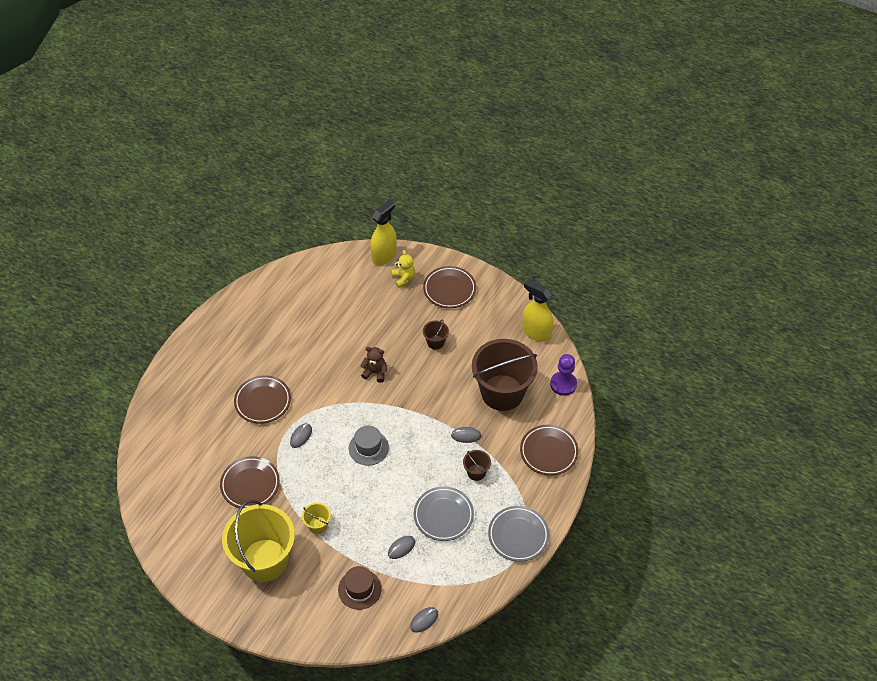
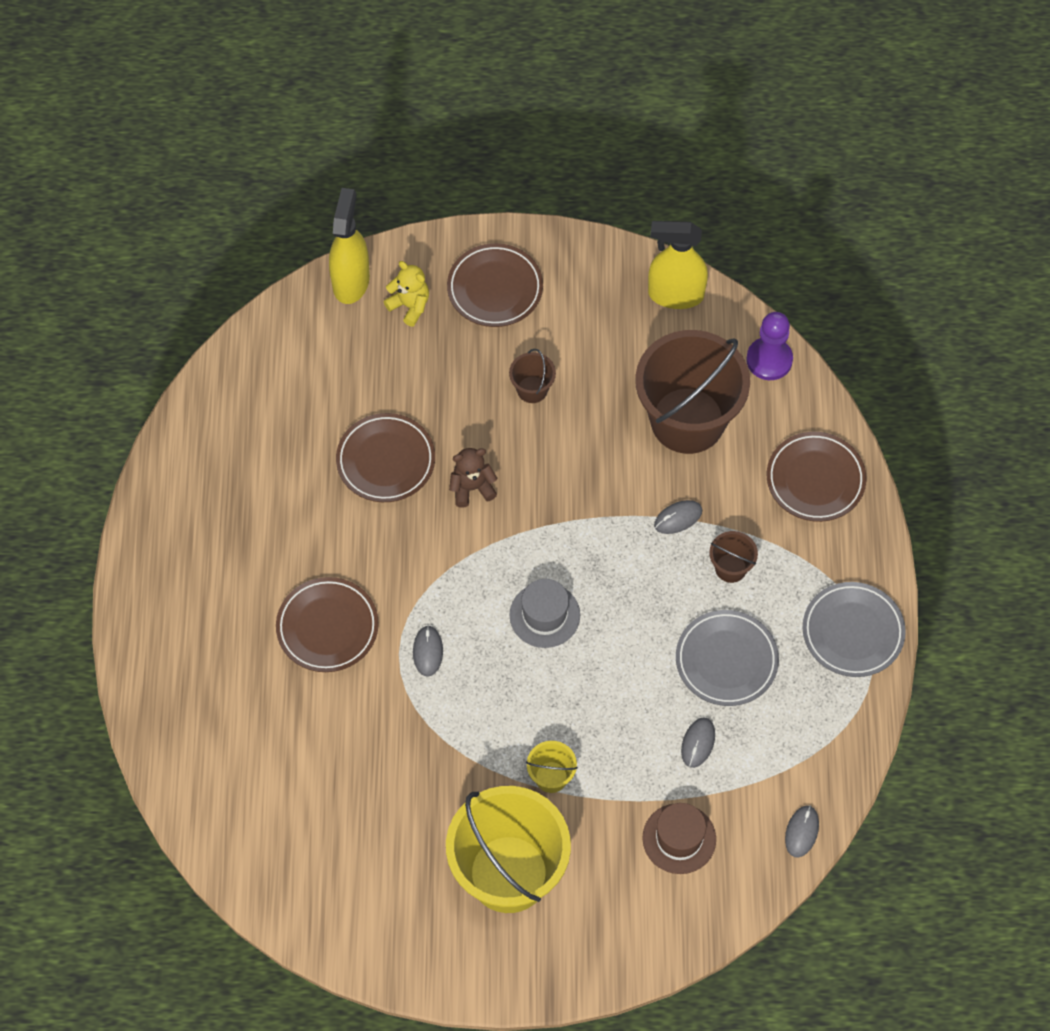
camera: 30 degrees left, 10 degrees up
(250, 484) = (403, 770): brown plate -> brown plate (386, 461)

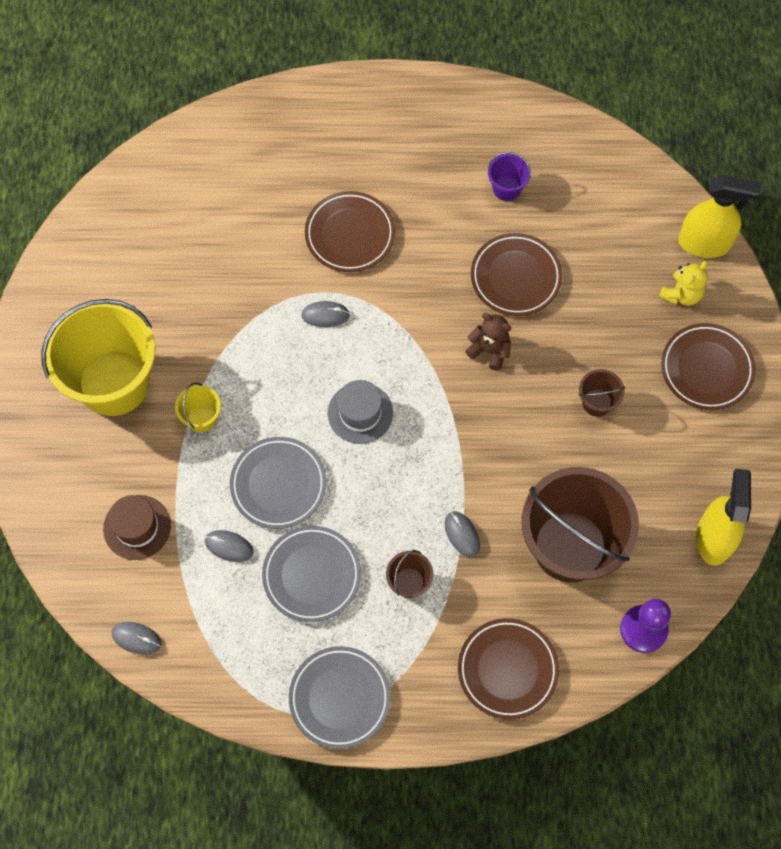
camera: 90 degrees right, 5 degrees up
(276, 467) = (506, 188): none -> purple bucket
(472, 488) = (489, 350): brown teddy bear -> brown teddy bear turned 45 degrees counterclockwise
(627, 695) = (278, 484): none -> grey plate

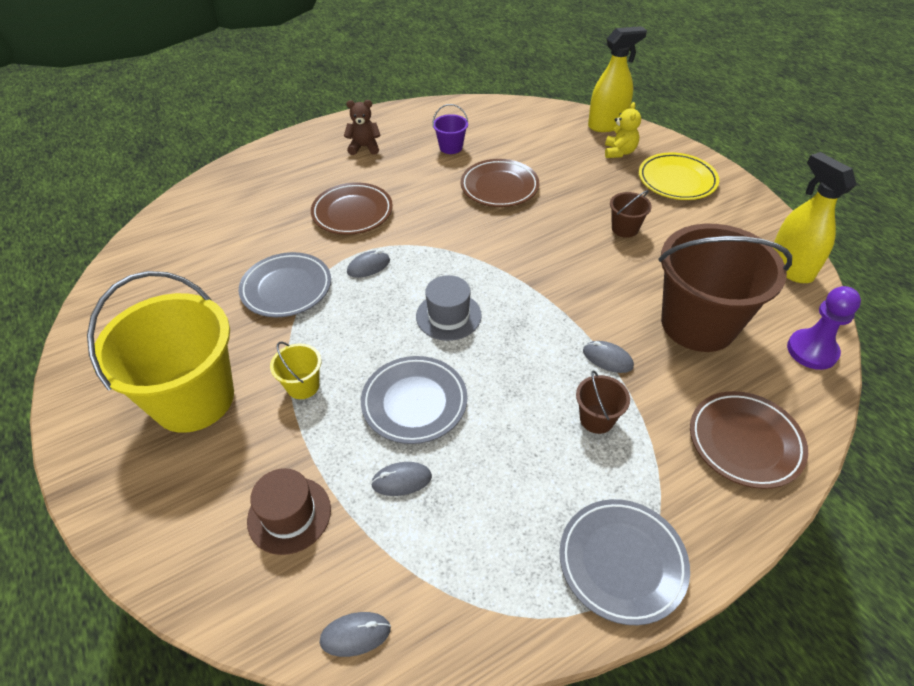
camera: 30 degrees left, 20 degrees down
(312, 575) = (503, 461): grey plate -> grey plate (286, 288)
(489, 350) = (518, 233): brown teddy bear -> brown teddy bear (364, 147)
(706, 369) = (677, 180): brown plate -> yellow plate

